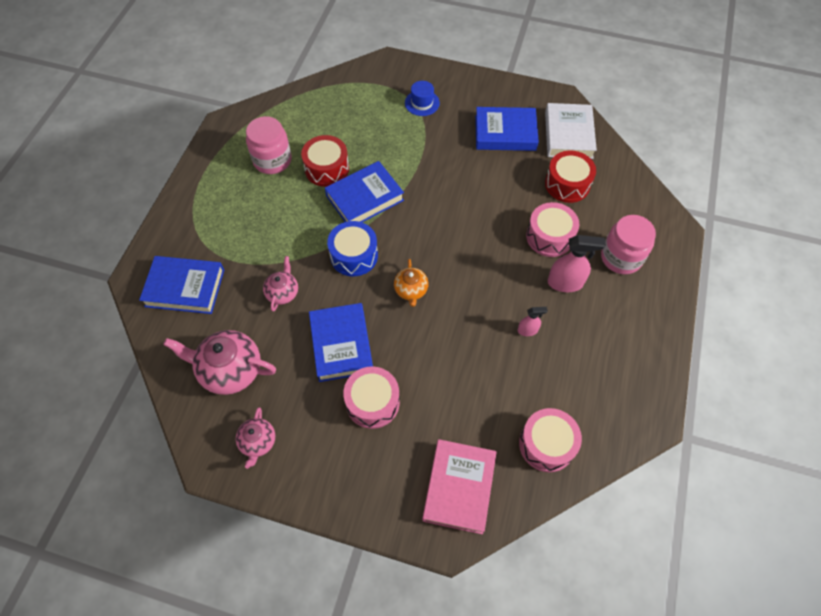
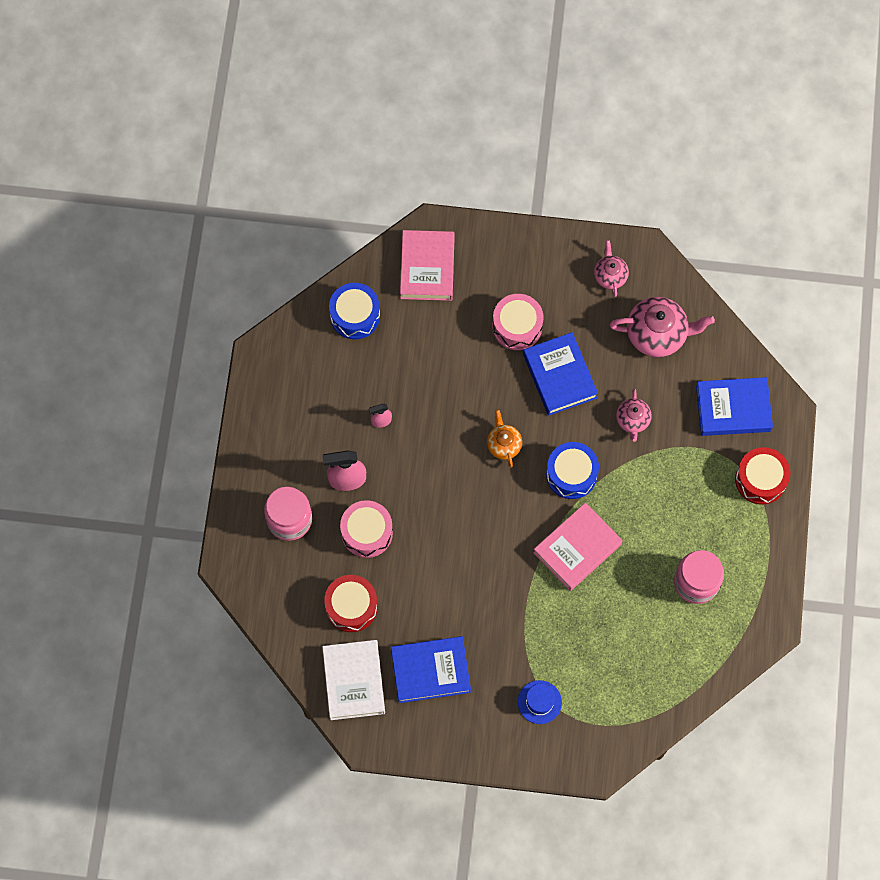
camera: 170 degrees right, 10 degrees up
(327, 169) = (630, 581): red drum -> red drum (760, 480)
(364, 198) = (577, 548): blue book -> pink book
(546, 444) = (355, 316): pink drum -> blue drum

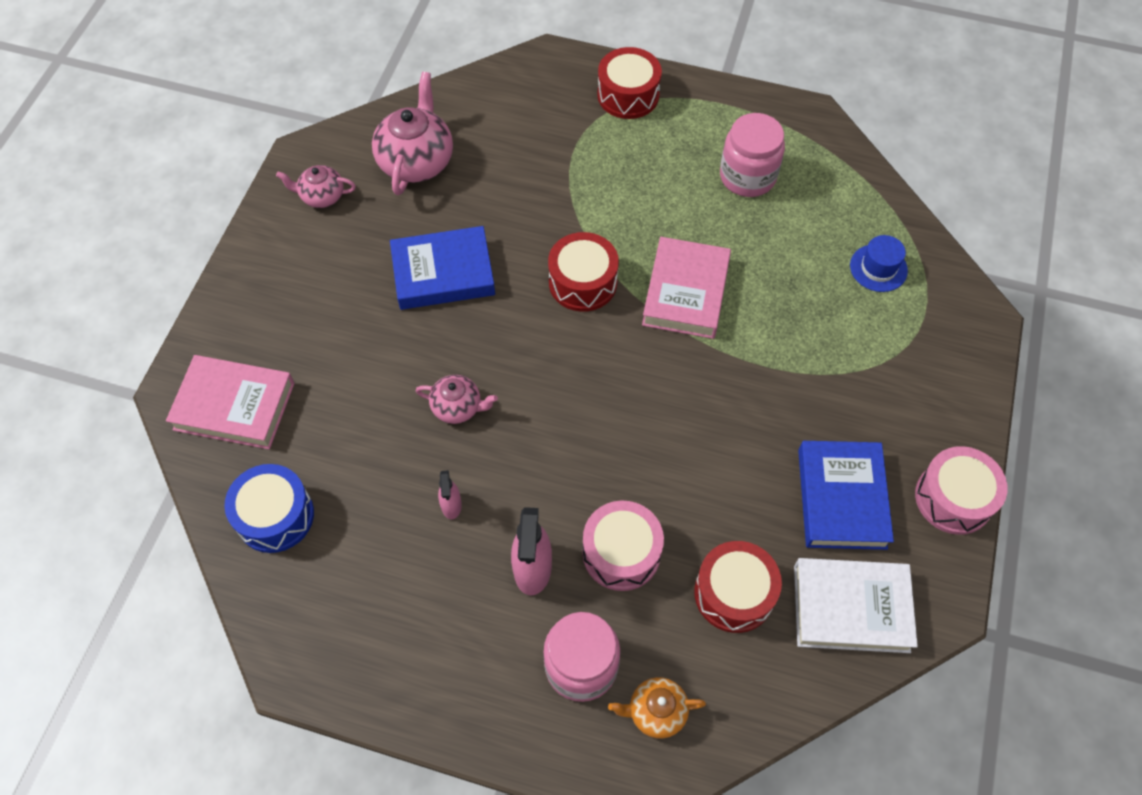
camera: 80 degrees left, 10 degrees down
(503, 444) = (523, 353): orange teapot -> orange teapot (656, 711)
(517, 326) = (359, 310): pink drum -> pink drum (953, 498)
(539, 702) = (893, 369): blue hat -> blue hat (878, 268)
(571, 474) = (583, 282): blue drum -> red drum
(577, 548) = (686, 292): pink book -> pink book turned 45 degrees clockwise
(632, 420) = (524, 205): pink teapot -> pink teapot (458, 407)
(733, 409) = (533, 105): blue book -> none

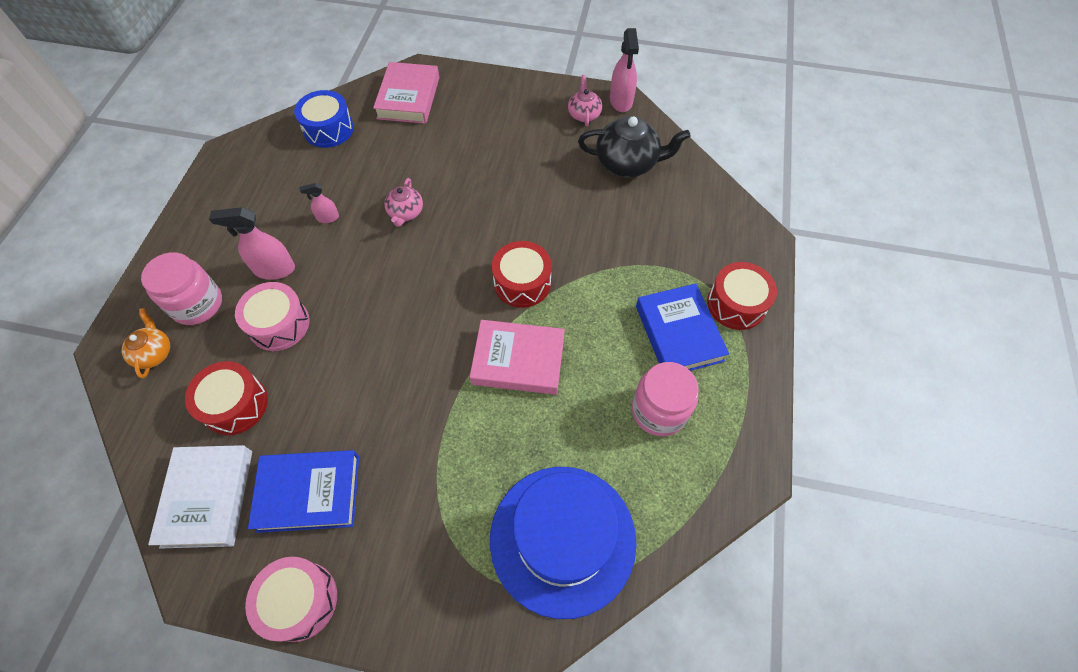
camera: 85 degrees right, 0 degrees up
(307, 154) = (621, 101): none -> pink spray bottle
(416, 161) = (627, 163): pink teapot -> black teapot
(443, 273) = (522, 192): blue book -> blue book (678, 333)
(878, 268) = (562, 539): blue hat -> blue hat, size x2.47

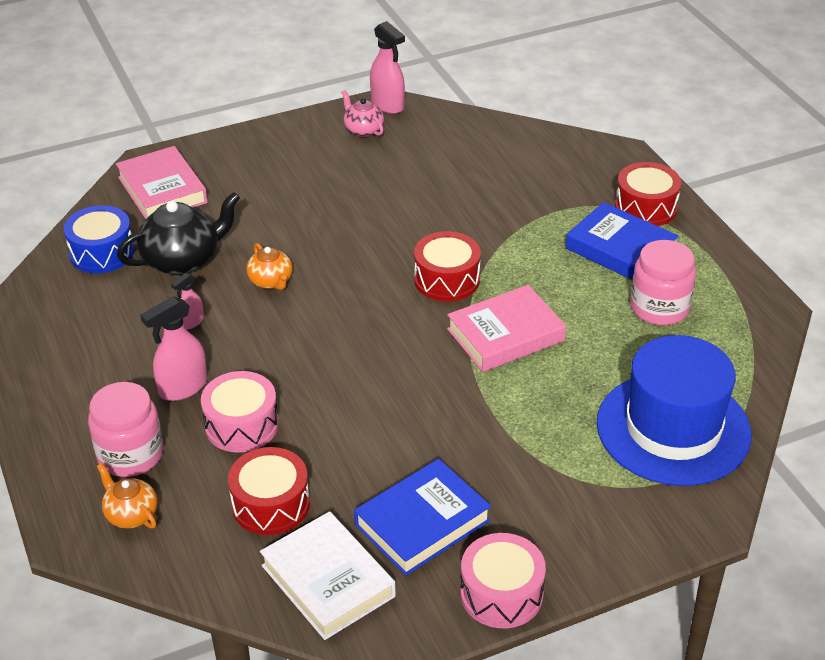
camera: 35 degrees left, 20 degrees down
(406, 213) = (271, 281): pink teapot -> orange teapot
(627, 163) = (446, 150): black teapot -> black teapot (183, 260)

